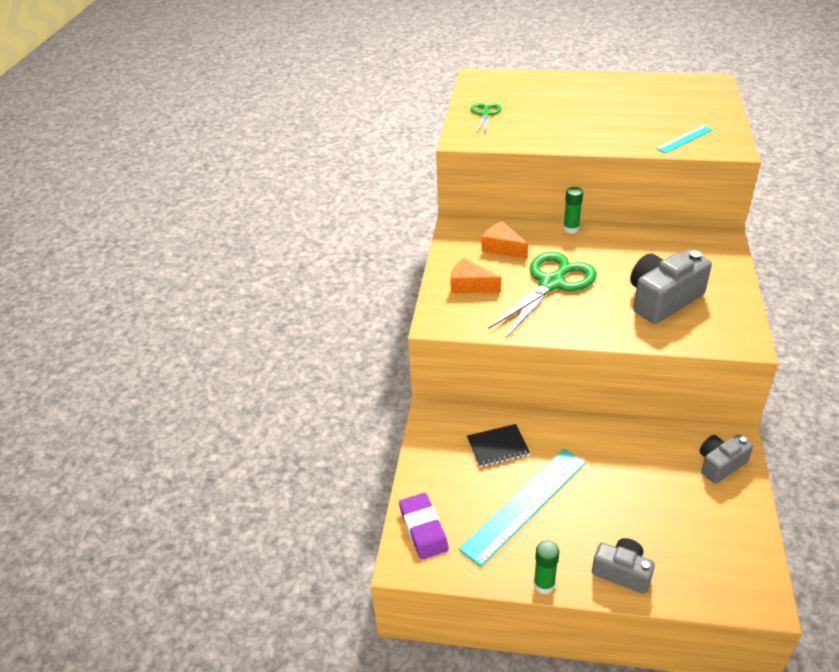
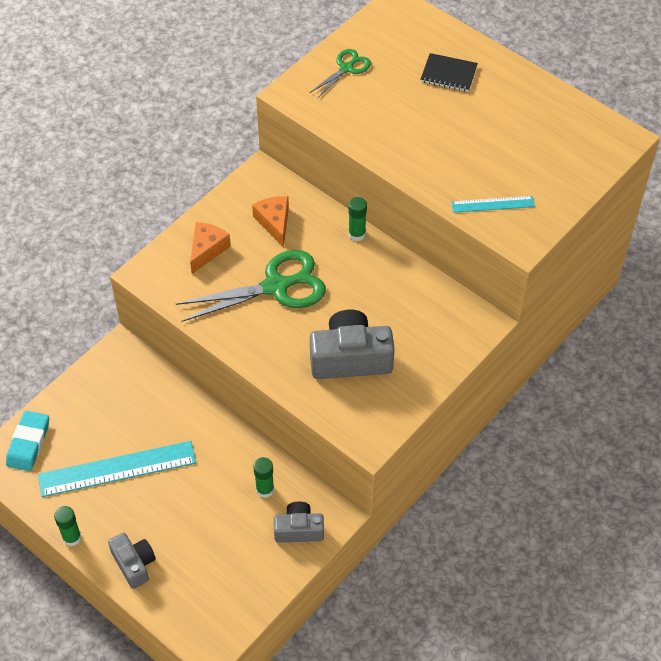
camera: 30 degrees right, 15 degrees up
(423, 529) = (28, 443): purple eraser -> turquoise eraser
(470, 285) = (207, 250): orange cheese -> orange cheese turned 60 degrees clockwise
(498, 447) = (143, 408): black notebook -> black notebook (448, 74)
(661, 451) = (265, 489): none -> green glue stick

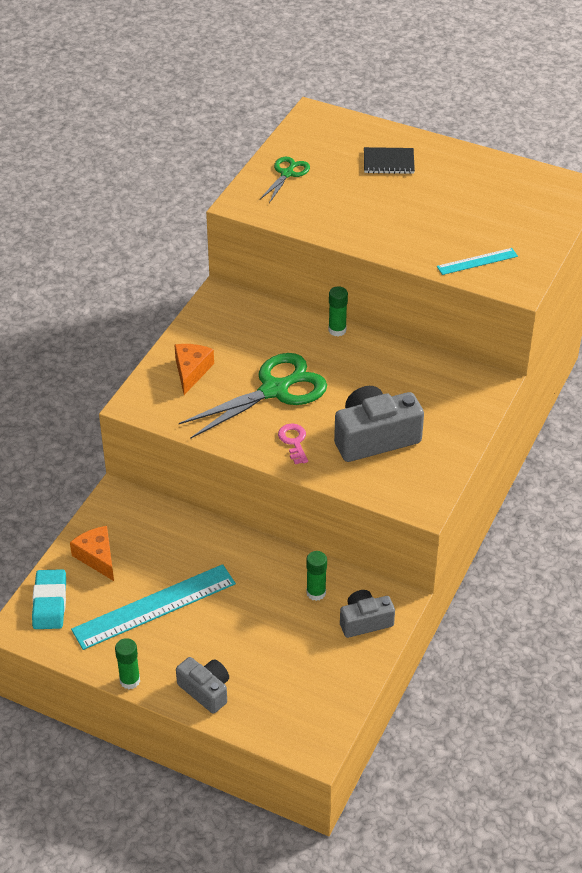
camera: 15 degrees left, 10 degrees down
(274, 222) = (250, 335): orange cheese -> orange cheese (97, 557)
(274, 345) = (294, 441): none -> pink key

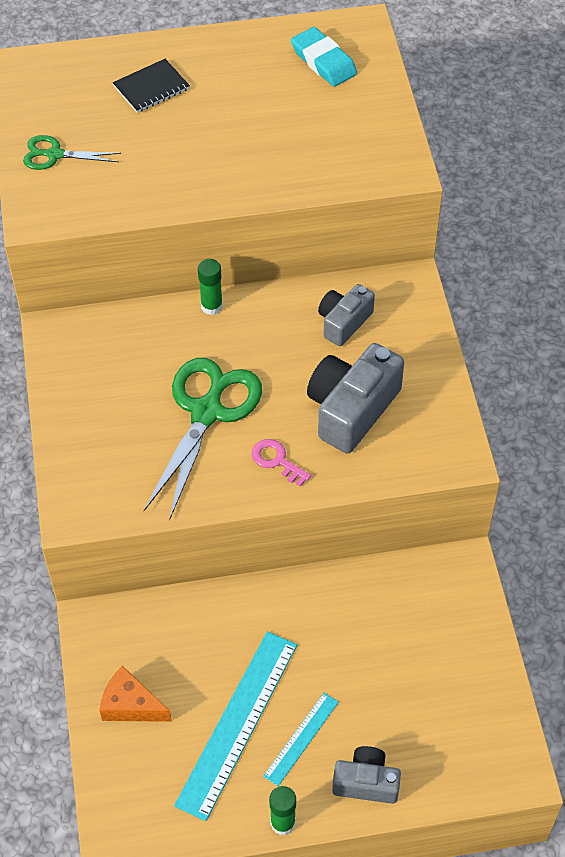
camera: 35 degrees left, 10 degrees up
(50, 603) = (125, 790): turquoise eraser -> turquoise eraser (323, 61)
(191, 371) = (100, 439): orange cheese -> none
(287, 174) = (55, 155): green scissors -> green scissors turned 75 degrees counterclockwise
(316, 593) = (382, 605): green glue stick -> none
(365, 621) = (452, 606): grey camera -> grey camera (344, 322)
(477, 261) = (340, 161): turquoise ruler -> turquoise ruler (301, 738)

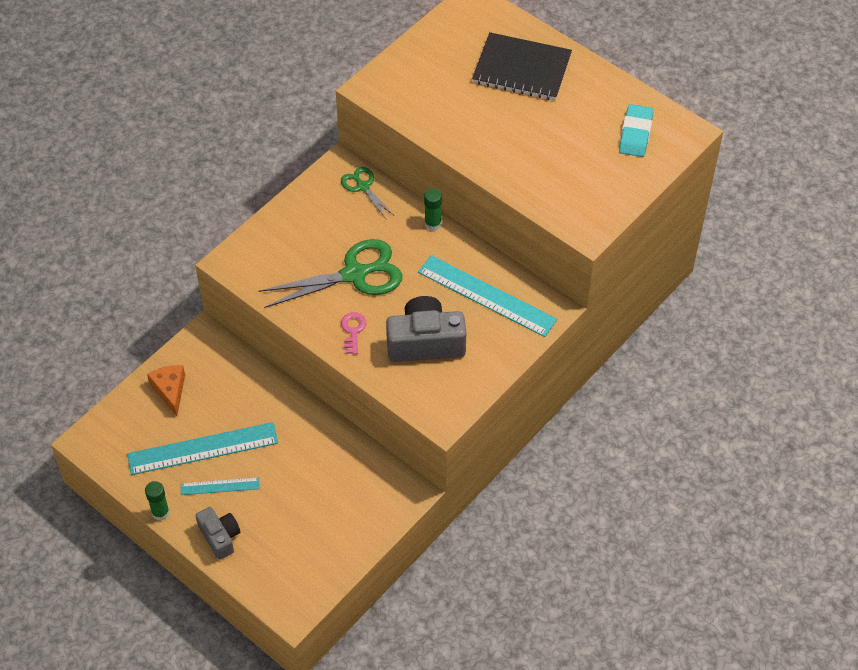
camera: 50 degrees right, 0 degrees up
(55, 155) = (423, 63): green scissors -> green scissors (363, 187)
(151, 88) = (521, 69): black notebook -> black notebook, size x1.79
(344, 322) = (487, 296): grey camera -> turquoise ruler

